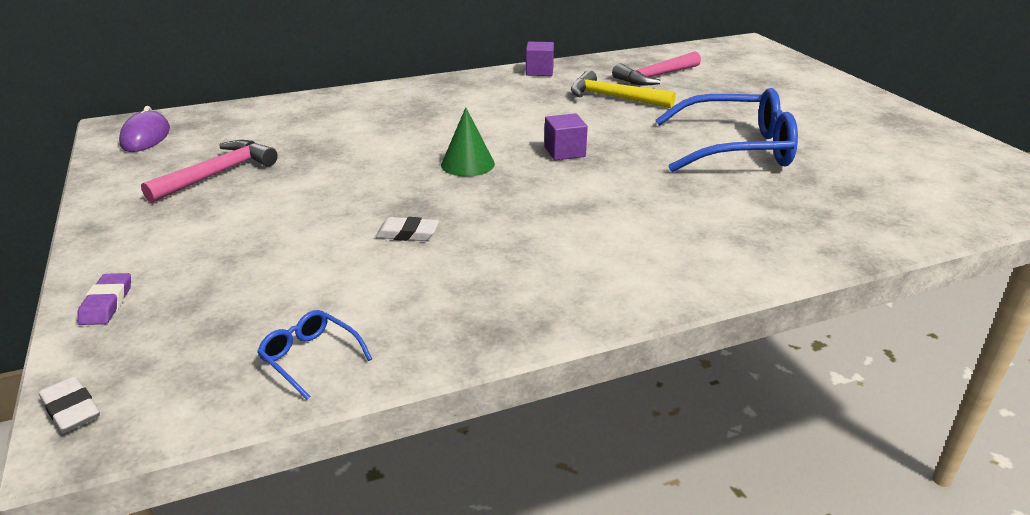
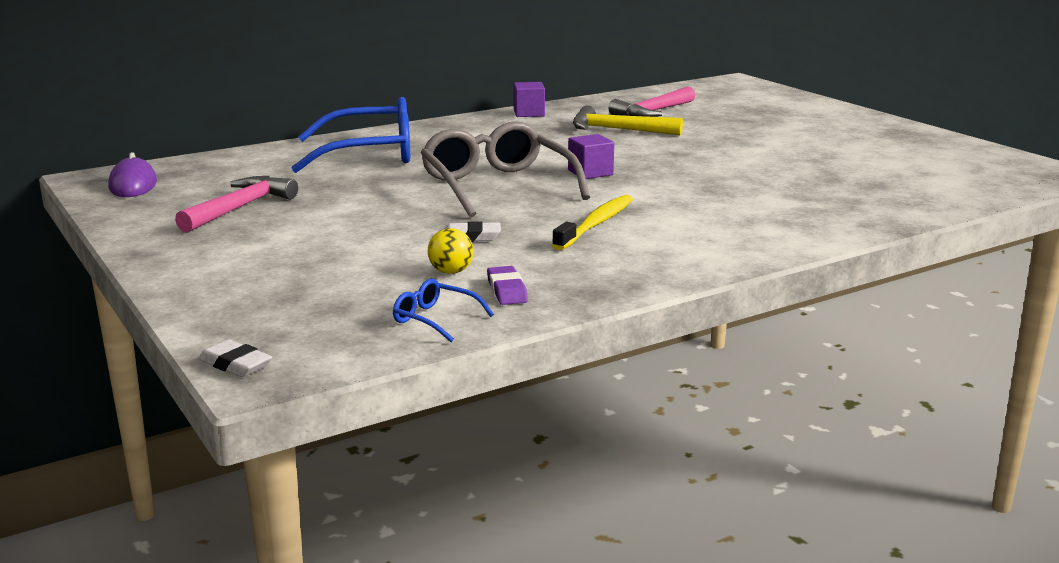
camera: 10 degrees left, 10 degrees down
(107, 303) = (206, 301): purple eraser -> purple eraser (507, 291)
(363, 284) = (451, 272): none -> yellow ball
(467, 164) = (498, 186): green cone -> grey glasses
(540, 225) = (596, 224): none -> yellow toothbrush
(735, 148) = (756, 161): blue glasses -> blue glasses (369, 154)

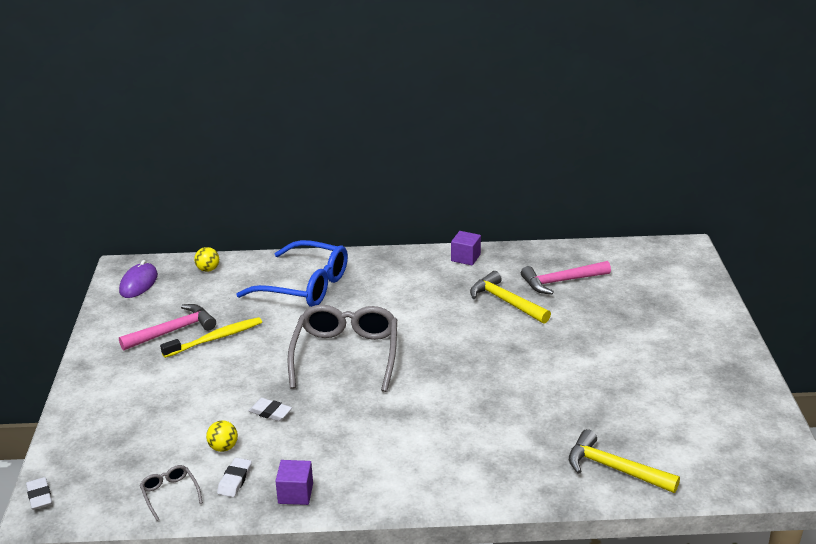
camera: 30 degrees right, 10 degrees up
(220, 162) = (208, 269): none -> yellow ball
(435, 319) = (170, 494): blue glasses -> grey glasses
(507, 291) = (235, 480): purple eraser -> white eraser
(590, 172) = (424, 356): purple cube -> purple cube (295, 493)
(596, 224) = (361, 424): yellow toothbrush -> yellow toothbrush (215, 338)
(904, 199) = (614, 469): none -> yellow hammer

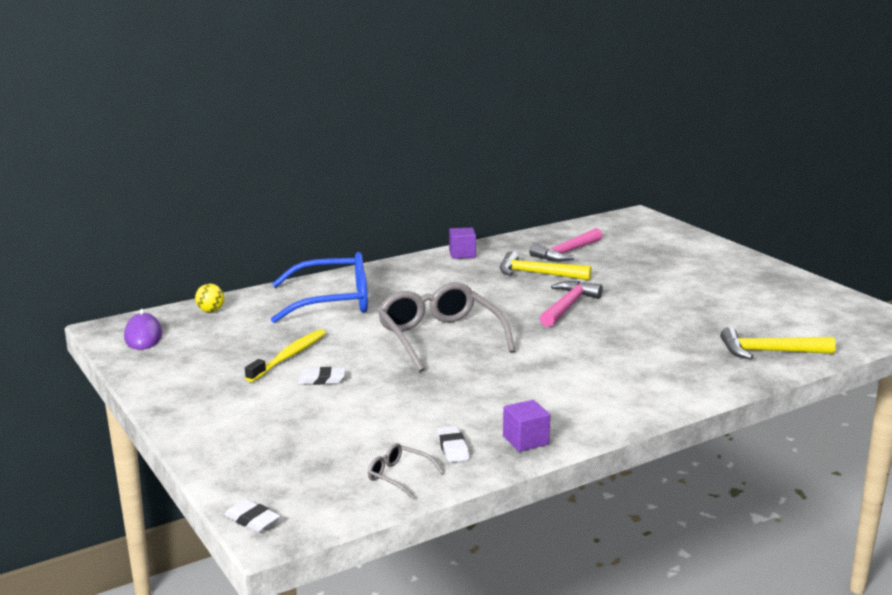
camera: 30 degrees left, 10 degrees down
(173, 331) = (233, 361): pink hammer -> pink hammer (568, 306)
(223, 447) = (408, 429): yellow ball -> none
(270, 412) = (421, 393): white eraser -> white eraser (321, 380)

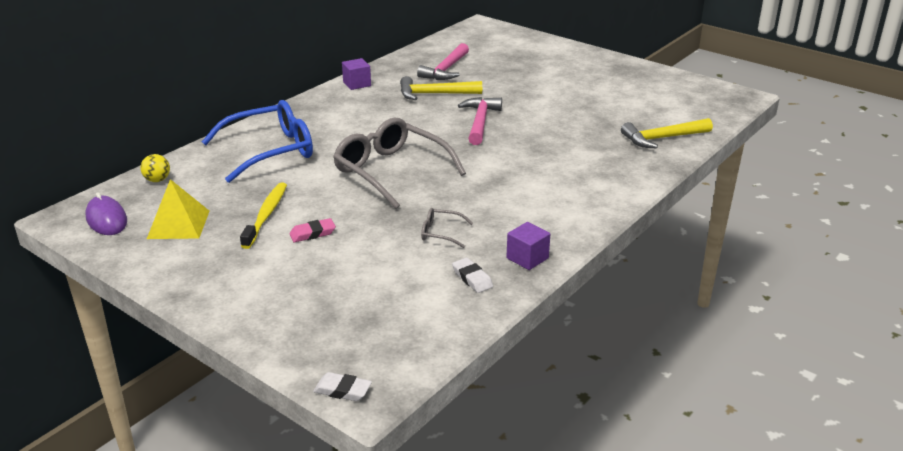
camera: 20 degrees left, 10 degrees up
(203, 351) = (178, 224): none -> yellow pyramid
(321, 380) = (312, 233): white eraser -> pink eraser
(399, 476) = (445, 316): grey glasses -> grey glasses (441, 233)

